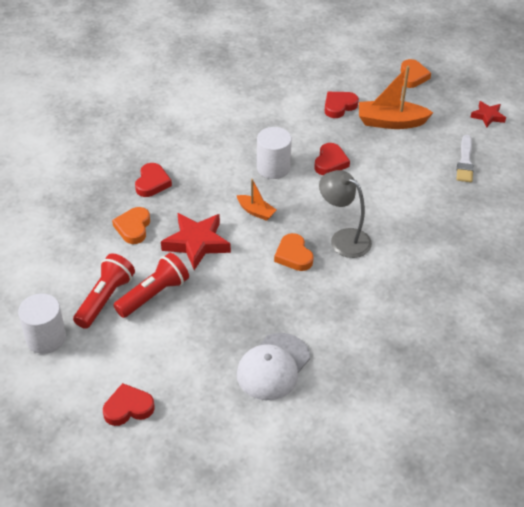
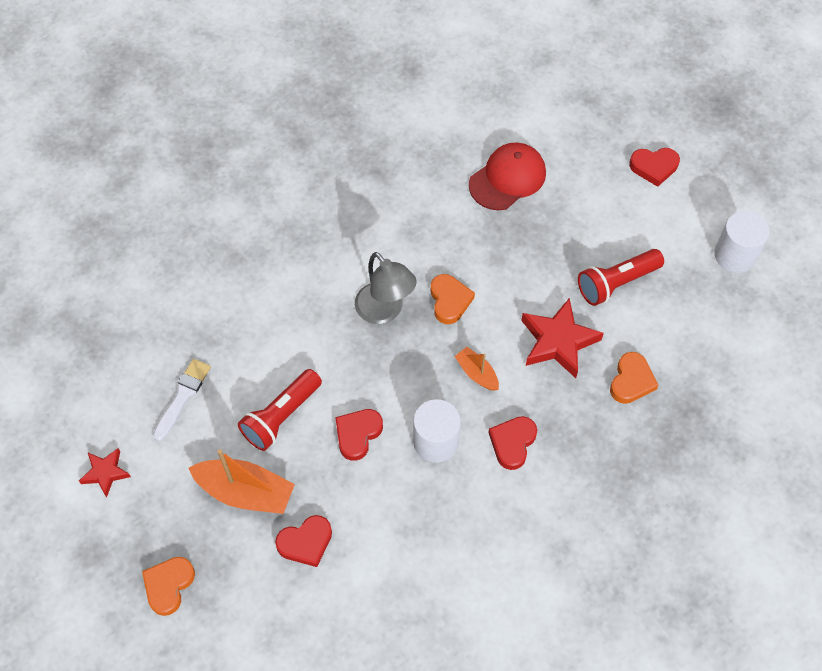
camera: 165 degrees left, 15 degrees up
(105, 299) = (670, 289): red flashlight -> red flashlight (281, 416)
(152, 183) = (600, 450): red heart -> red heart (512, 443)
(273, 367) = (507, 178): white cap -> red cap

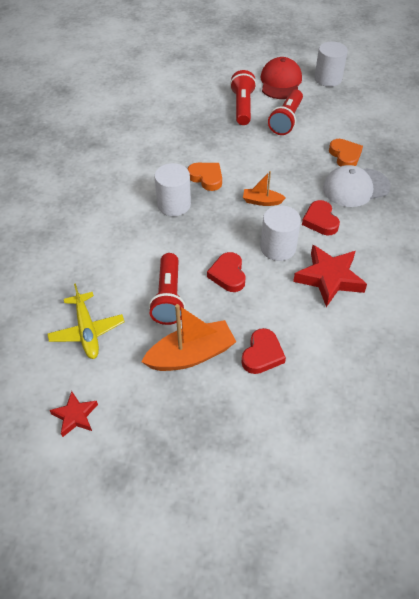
camera: 40 degrees left, 10 degrees down
(168, 585) = (198, 451): orange heart -> none
(182, 396) = (87, 331): white brush -> yellow plane
(385, 311) = (174, 205): grey lamp -> white cylinder
(507, 178) = (175, 108): red cap -> red cap (280, 82)
(558, 341) = (287, 161): red star -> red star (329, 278)
(586, 228) = (242, 107): none -> red flashlight
(596, 431) = (355, 187): none -> white cap
(654, 167) = (246, 66): red heart -> none

